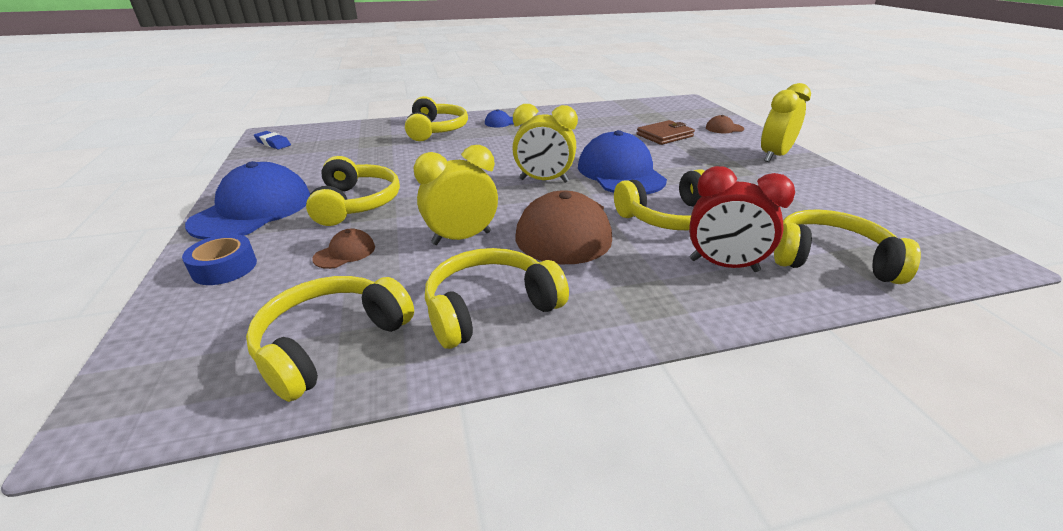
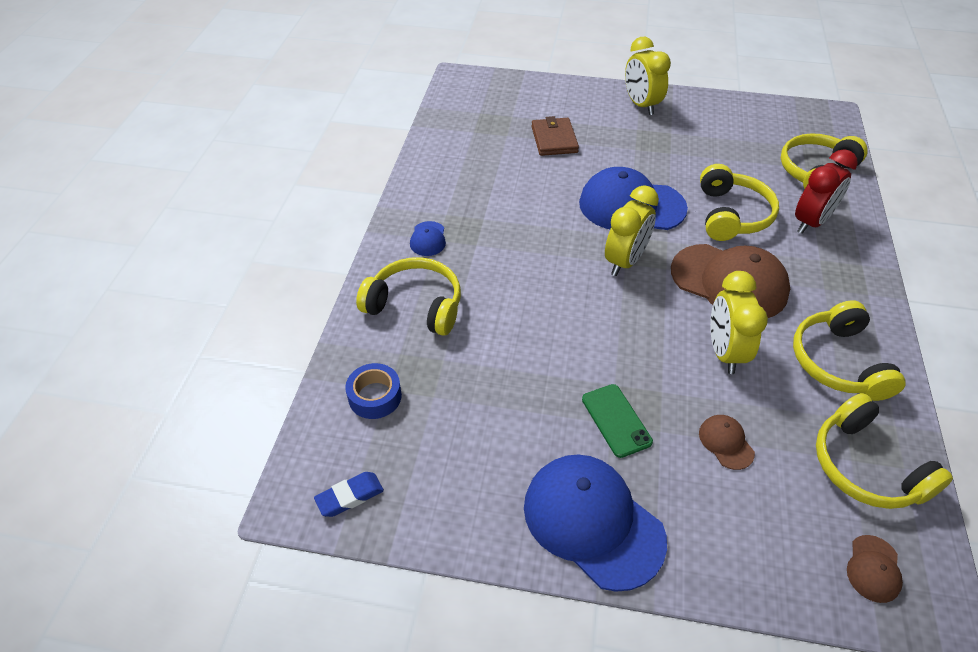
camera: 65 degrees left, 15 degrees up
(224, 267) = (727, 546): blue tape -> blue tape (375, 396)
(356, 203) = (616, 420): yellow headphones -> green phone
(724, 128) = (559, 97): brown cap -> brown cap (873, 569)

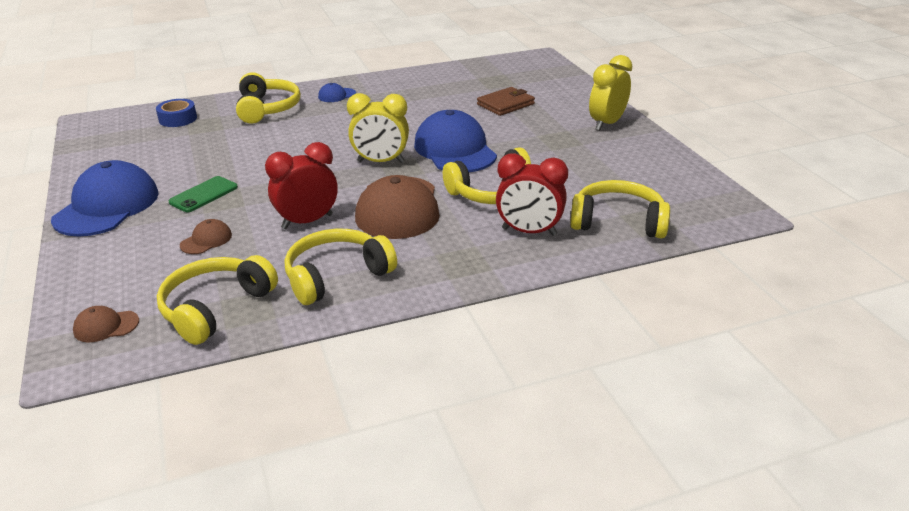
camera: 60 degrees right, 15 degrees down
(350, 496) = (96, 133): blue eraser -> none
(724, 352) = (307, 221): yellow clock -> red clock

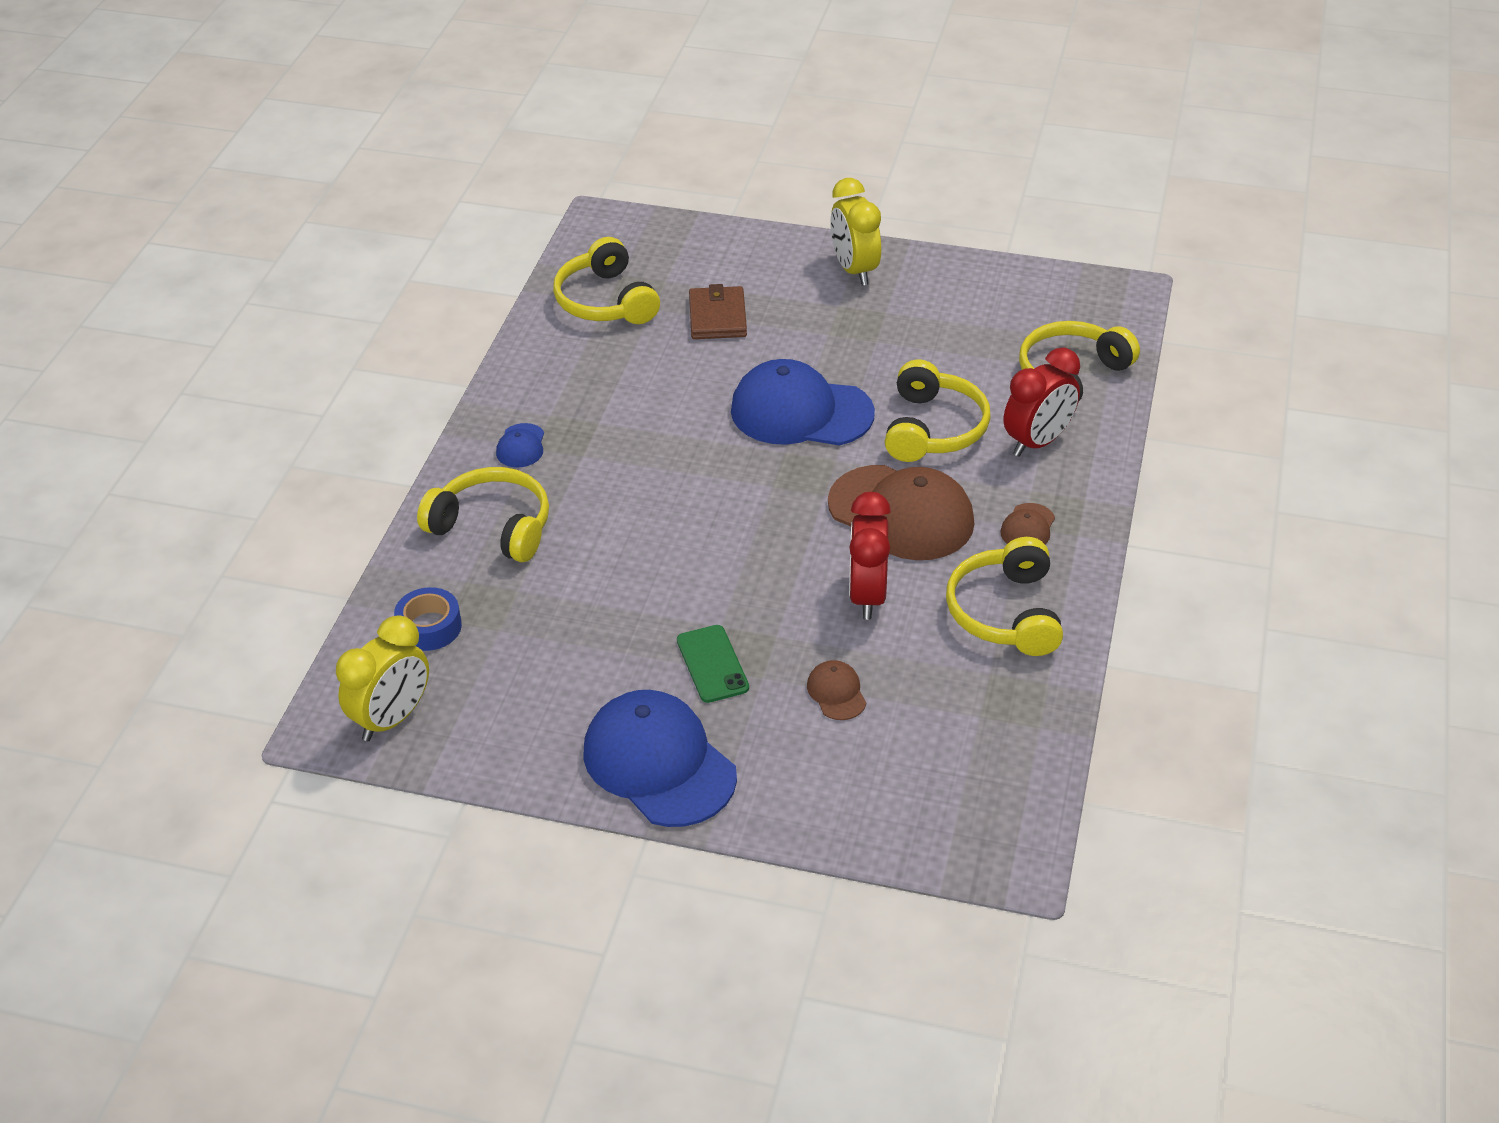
camera: 55 degrees left, 10 degrees up
(106, 326) = (961, 820): brown cap -> brown cap (1027, 527)
(216, 308) = (994, 724): yellow headphones -> yellow headphones (606, 301)
(380, 162) = (772, 483): yellow clock -> yellow clock (392, 719)

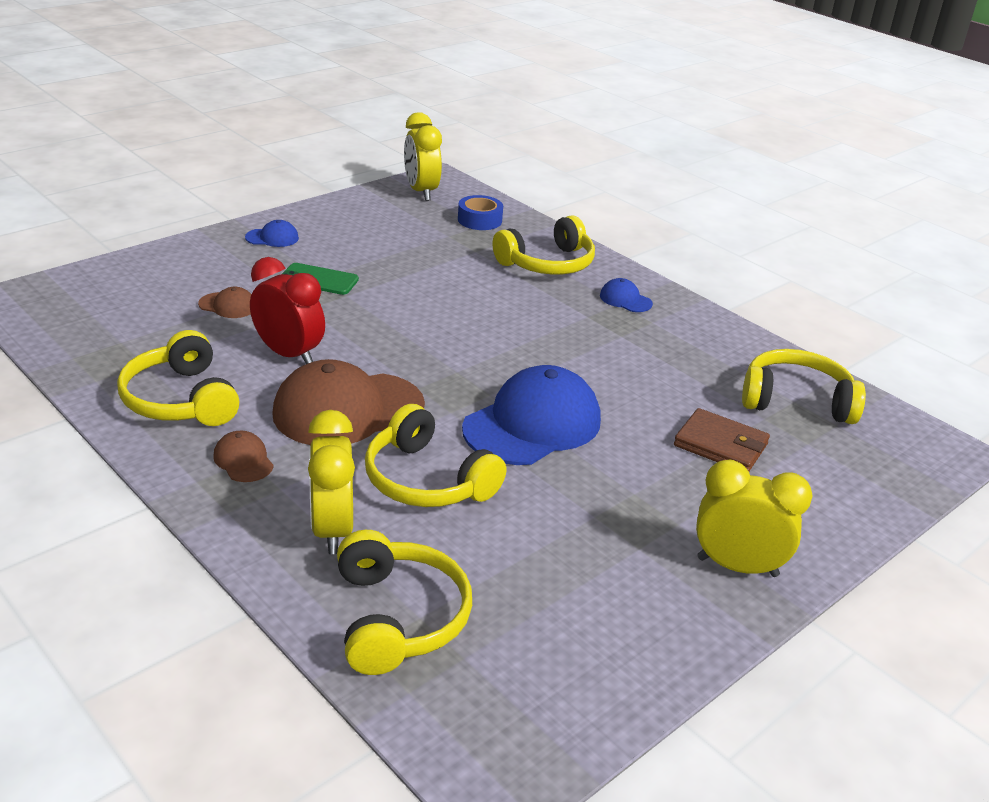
camera: 120 degrees right, 10 degrees down
(659, 763) = (272, 238): blue cap -> blue cap, size x0.44
(1006, 612) = (181, 400): yellow headphones -> yellow headphones turned 150 degrees counterclockwise
(1037, 442) = (332, 530): red clock -> yellow clock

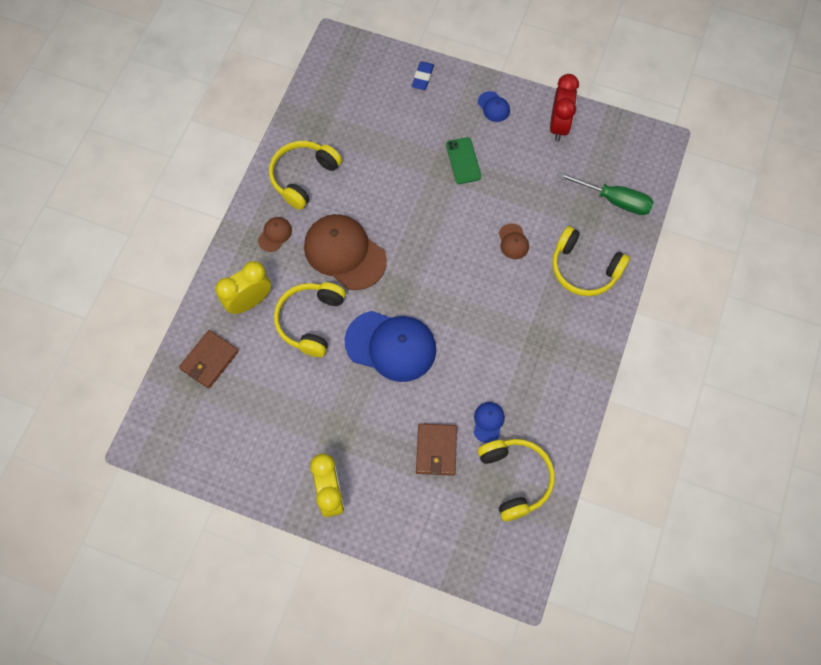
camera: 65 degrees right, 35 degrees up
(164, 263) = (422, 77): none -> blue eraser
(228, 305) = (401, 137): brown cap -> brown cap (513, 241)
(289, 355) = (375, 196): red clock -> red clock (559, 125)
(397, 617) = (209, 360): yellow headphones -> brown wallet
(421, 192) = (627, 145): yellow clock -> none
(479, 220) = (614, 200): blue tape -> green screwdriver
(625, 299) = (570, 335): blue cap -> blue cap (488, 422)

